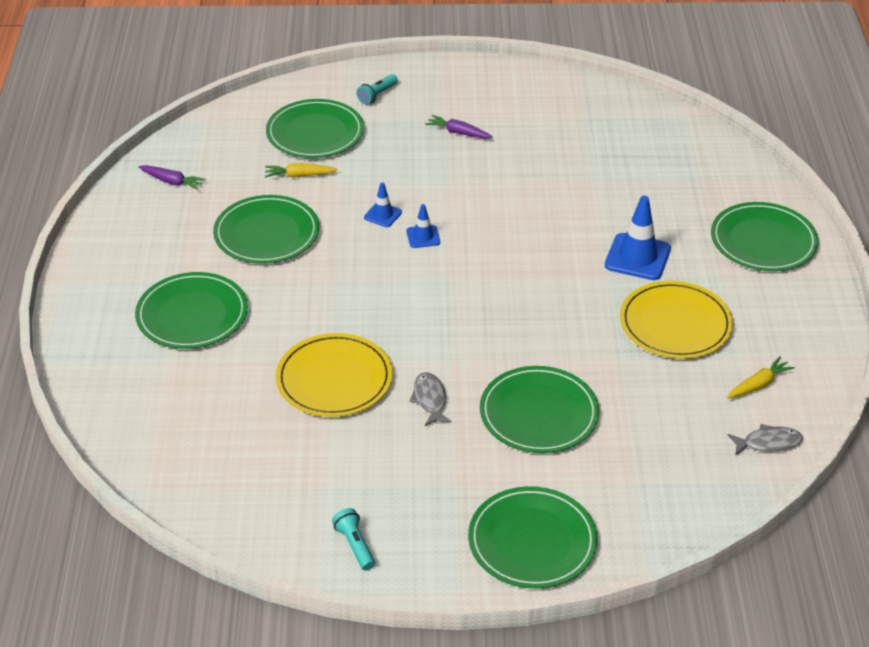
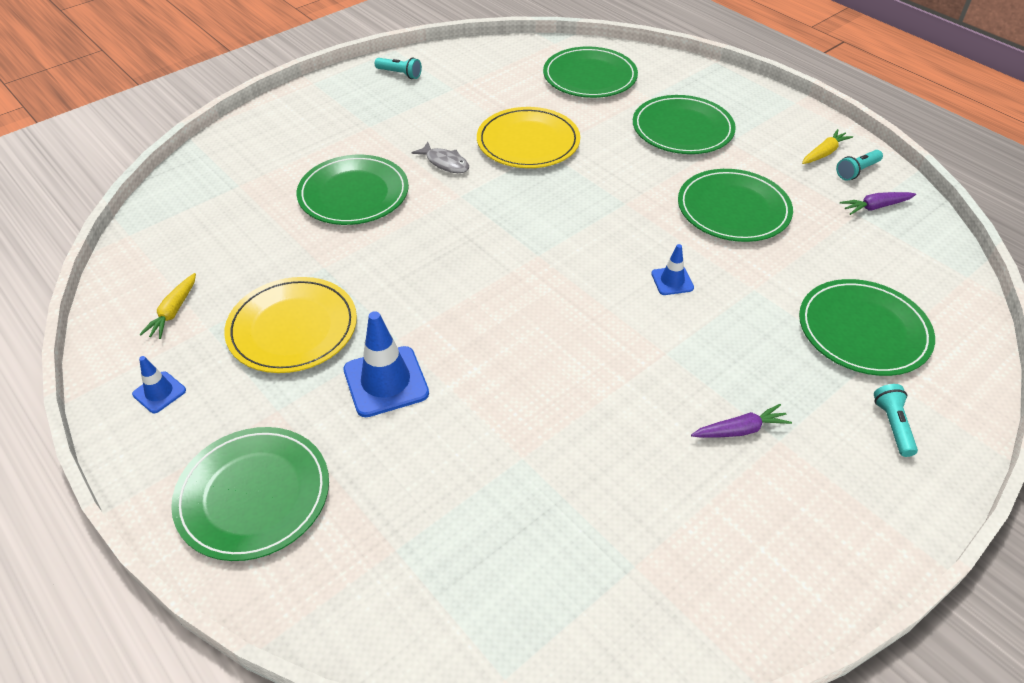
camera: 140 degrees right, 5 degrees up
(134, 208) = (857, 171): none -> turquoise flashlight
(299, 175) = (797, 275): yellow carrot -> yellow carrot (824, 153)
(423, 237) = (610, 281): blue traffic cone -> blue traffic cone (159, 392)
(532, 541) = (288, 123): green plate -> green plate (590, 76)
(768, 443) = (140, 265): grey fish -> none

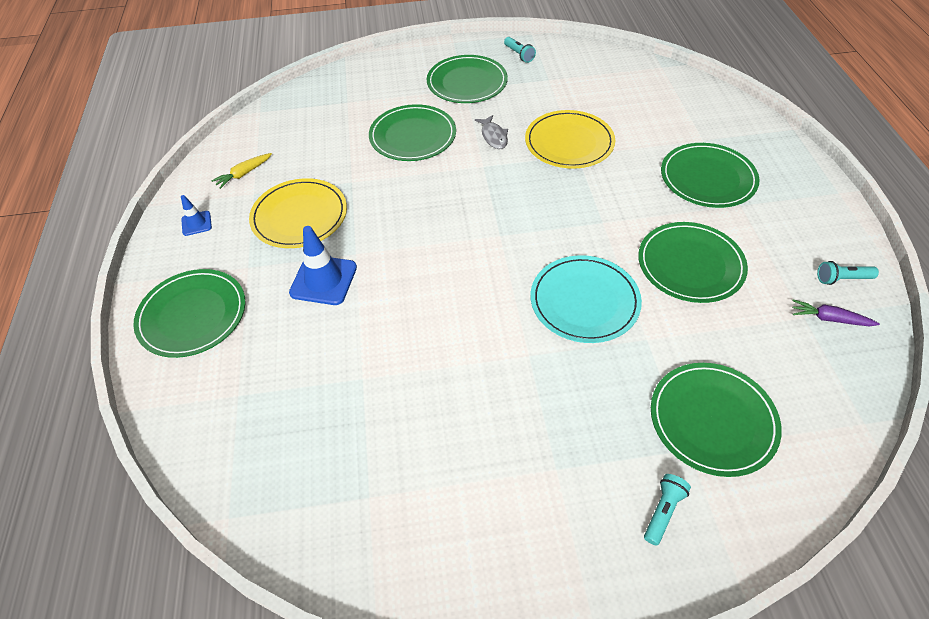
camera: 35 degrees right, 5 degrees up
(590, 76) = (666, 105): green plate -> green plate (467, 82)
(672, 281) = (584, 301): blue traffic cone -> turquoise plate
(740, 430) = (532, 444): purple carrot -> none
(824, 153) = (824, 249): yellow carrot -> none

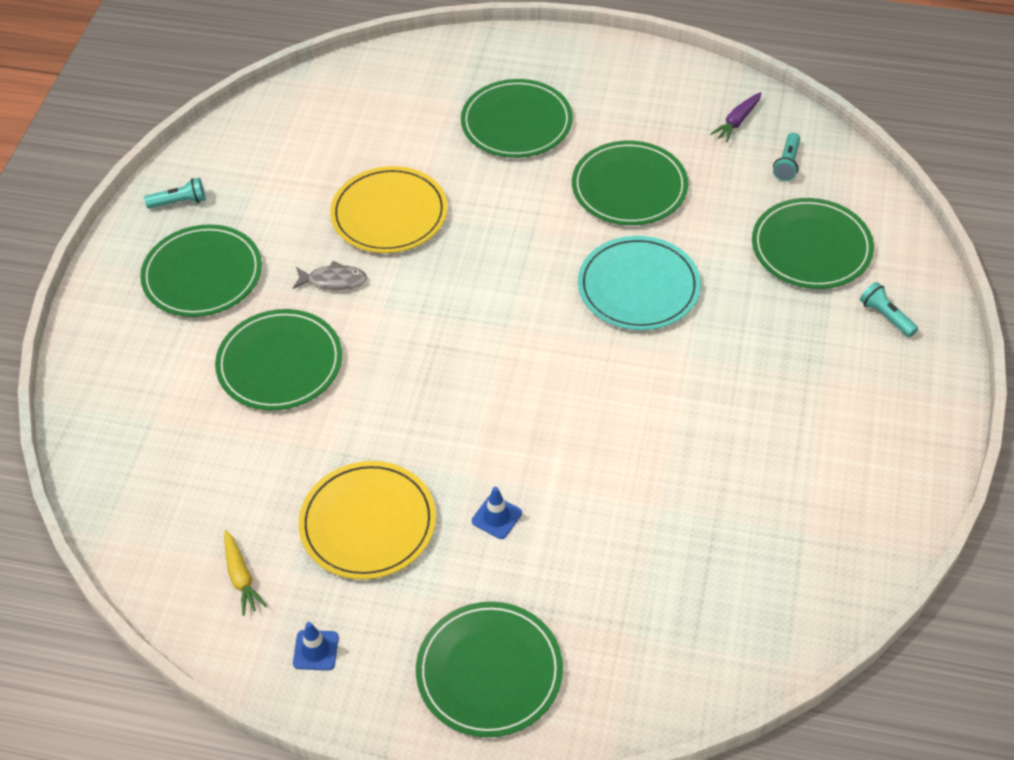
camera: 70 degrees left, 0 degrees up
(323, 280) = (496, 517): blue traffic cone -> blue traffic cone, size x0.54
(841, 279) = (696, 91): turquoise flashlight -> turquoise flashlight (787, 164)

